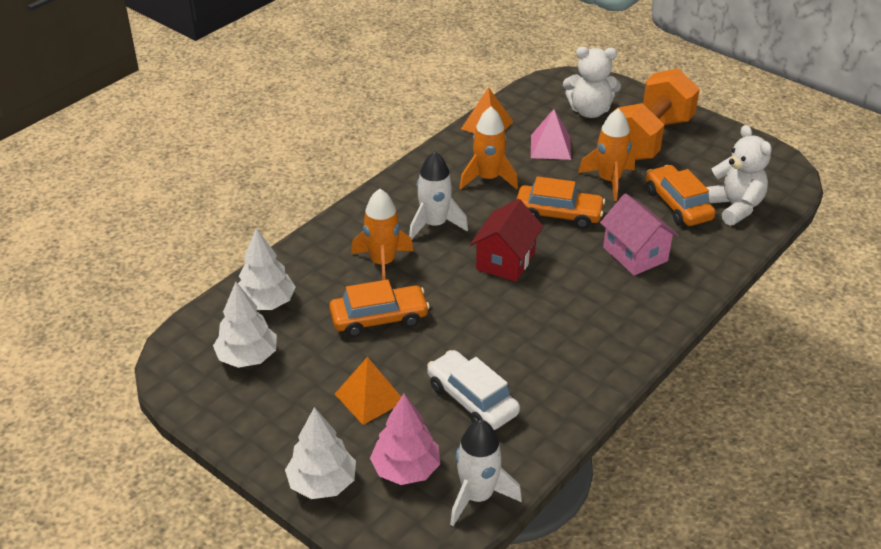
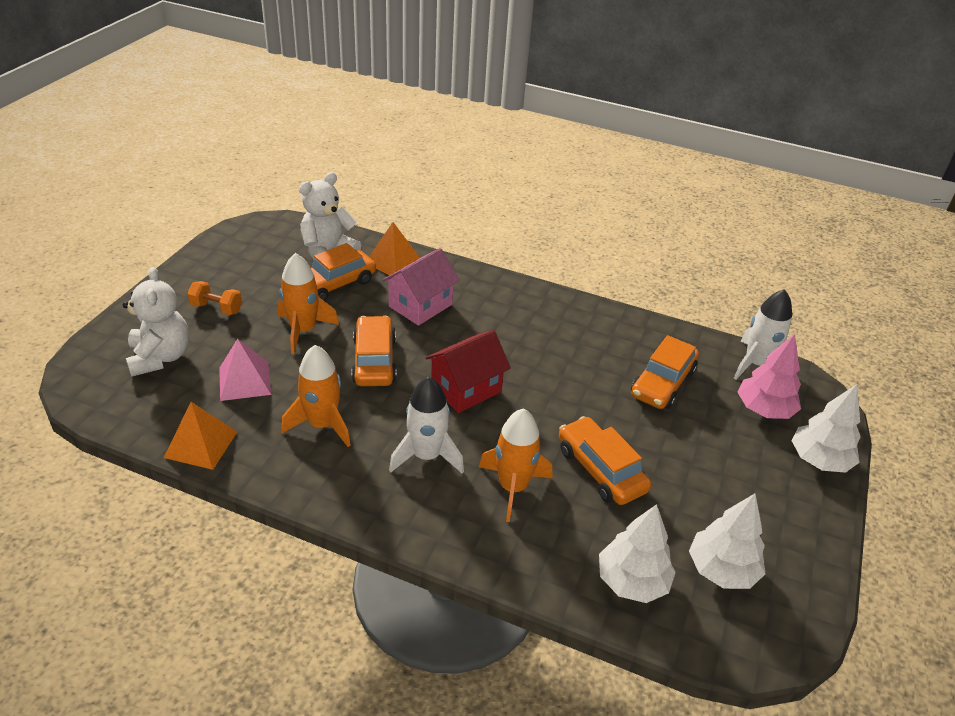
camera: 110 degrees left, 0 degrees up
(369, 397) = (706, 451): orange pyramid -> orange pyramid (393, 261)
(472, 399) = (662, 383): white car -> orange car
(505, 260) = (466, 389): red house -> red house turned 45 degrees counterclockwise
(649, 139) = (217, 308): orange dumbbell -> orange dumbbell, size x0.41

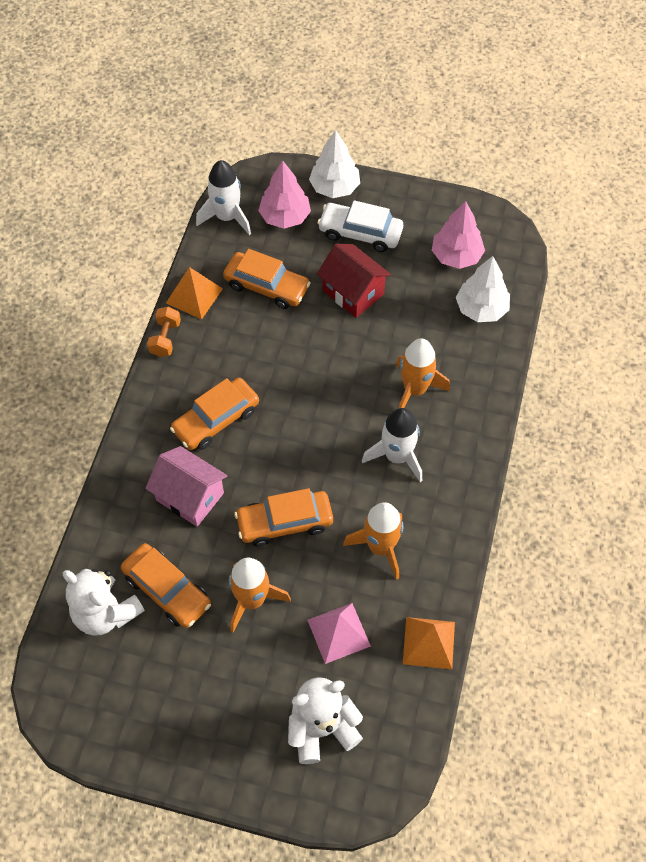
camera: 95 degrees left, 20 degrees up
(217, 308) = (231, 701): orange dumbbell -> orange dumbbell (165, 338)
(393, 261) = (113, 538): orange pyramid -> orange pyramid (194, 295)
(466, 389) = (307, 437): red house -> red house (353, 292)
(600, 469) = (380, 330): orange car -> orange car (216, 420)
(722, 570) = (456, 256): white tree -> pink tree
(749, 474) = (360, 233): none -> white car

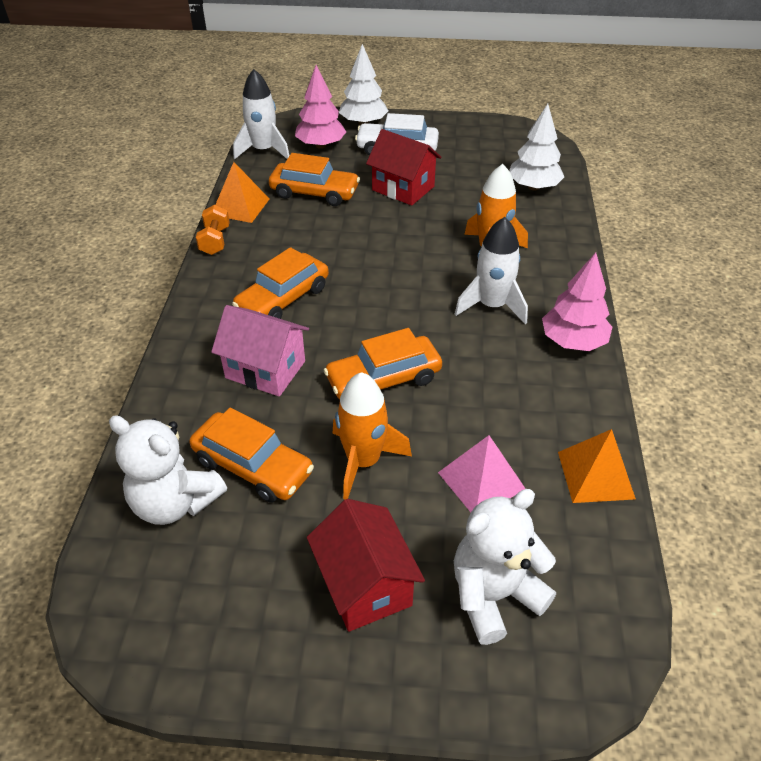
camera: 10 degrees left, 15 degrees down
(232, 704) = (365, 585): none -> red house
(380, 547) = (502, 387): orange rocket -> none
(456, 256) = (494, 155): pink tree -> pink tree (573, 341)

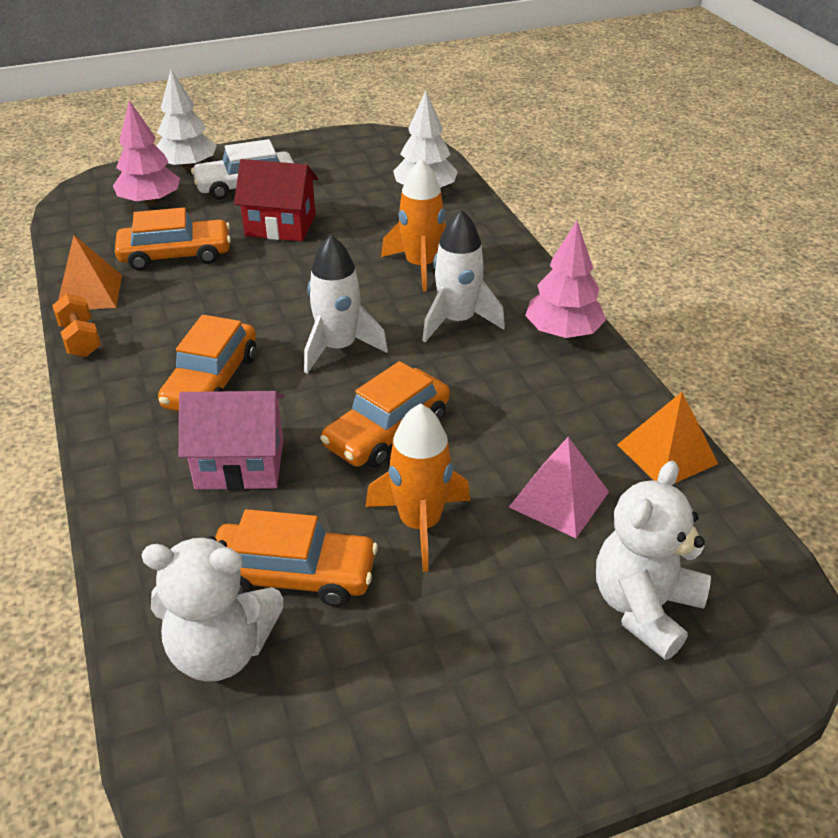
camera: 25 degrees left, 5 degrees down
(263, 151) = (79, 223): white rocket -> white rocket (338, 348)
(365, 585) = (505, 651): red house -> none

